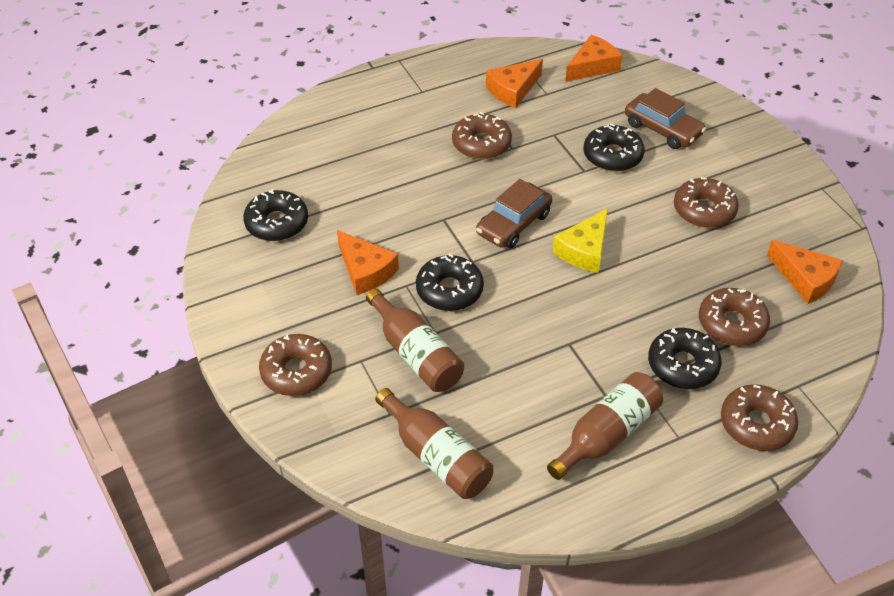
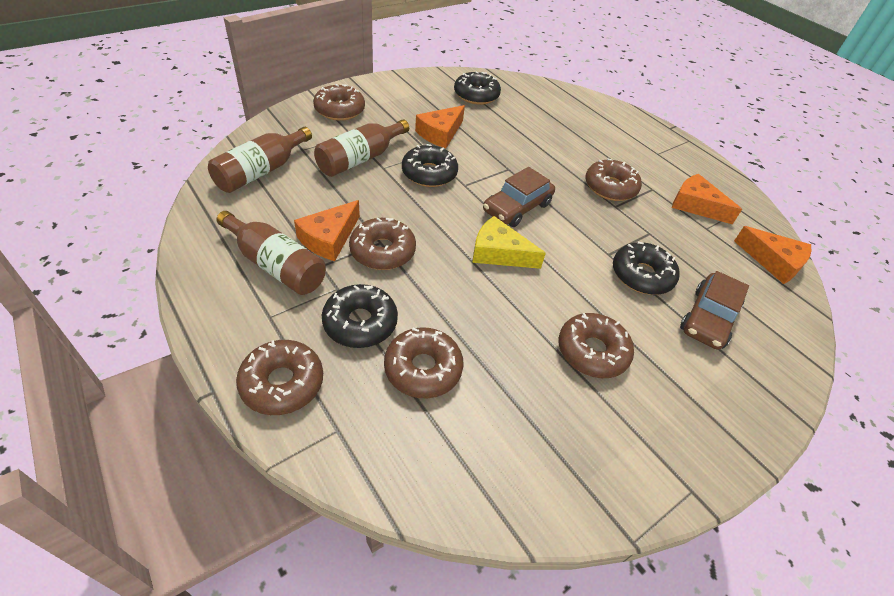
camera: 75 degrees right, 0 degrees up
(513, 224) = (517, 207): brown car -> brown car turned 75 degrees counterclockwise
(583, 342) = (382, 251): none -> brown donut
(805, 279) = (511, 453): orange cheese -> orange cheese (329, 238)

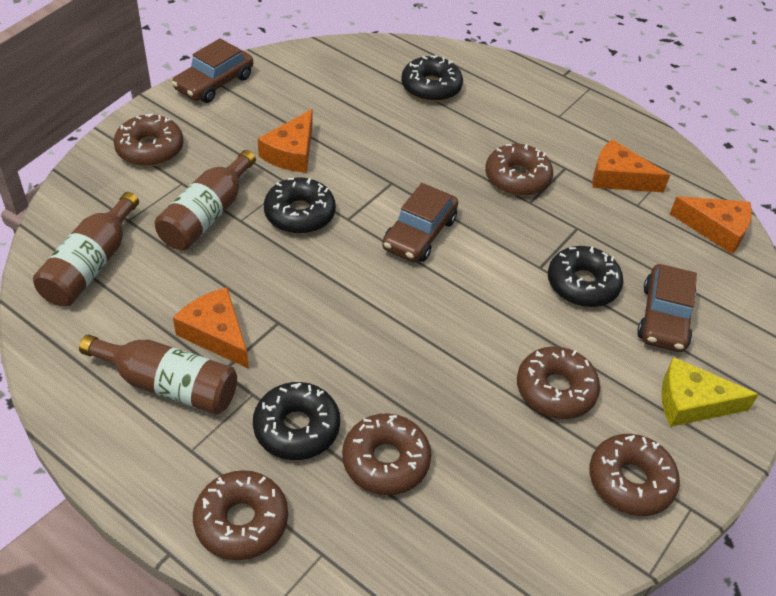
camera: 15 degrees left, 0 degrees up
(329, 238) = (216, 334): orange cheese -> orange cheese turned 120 degrees clockwise
(382, 251) = (285, 333): brown donut -> brown donut (630, 481)
(404, 81) = (214, 83): none -> brown car
(476, 95) = (315, 83): black donut -> black donut (431, 87)
(499, 253) = (419, 299): yellow cheese -> yellow cheese (692, 402)

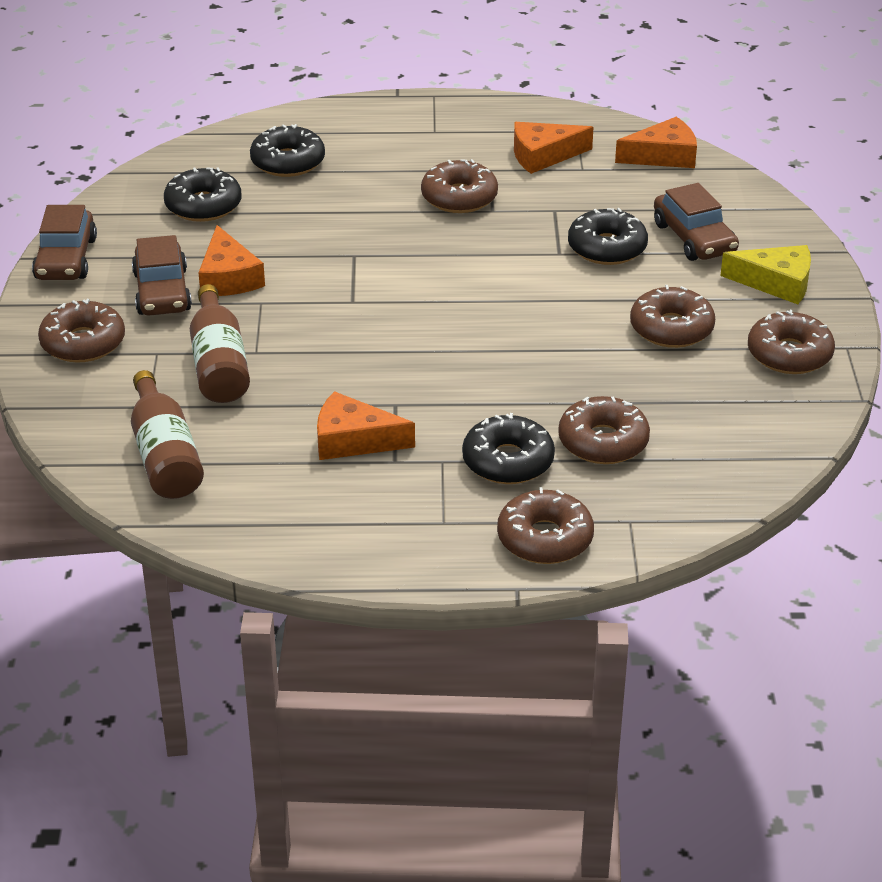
camera: 35 degrees left, 10 degrees down
(168, 385) = (363, 494): brown bottle -> none
(299, 214) = (304, 320): black donut -> black donut (203, 206)
(419, 234) = (430, 280): brown car -> brown car (162, 292)
(692, 402) = (776, 283): yellow cheese -> yellow cheese turned 135 degrees counterclockwise

